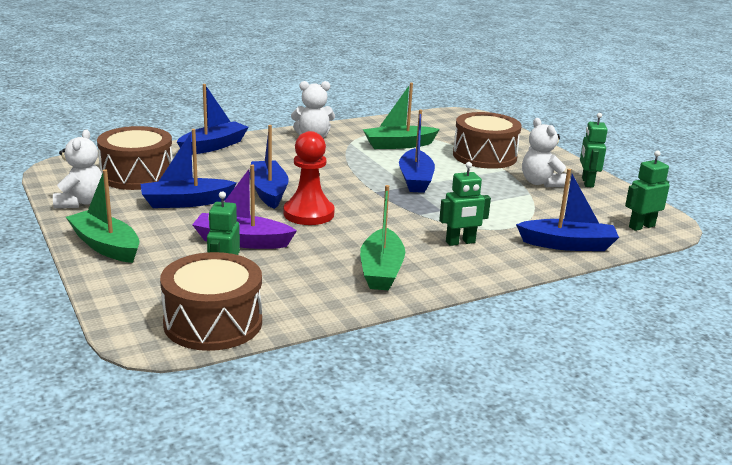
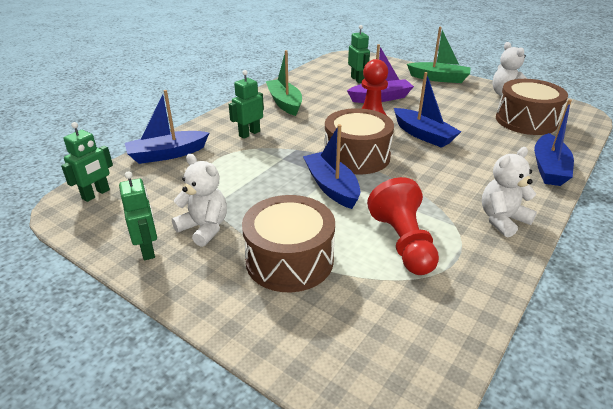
camera: 155 degrees right, 10 degrees up
(186, 202) = (455, 111): blue boat -> none
(213, 323) = (335, 65): brown drum -> brown drum (357, 156)
(398, 145) = (403, 243): green boat -> red pawn

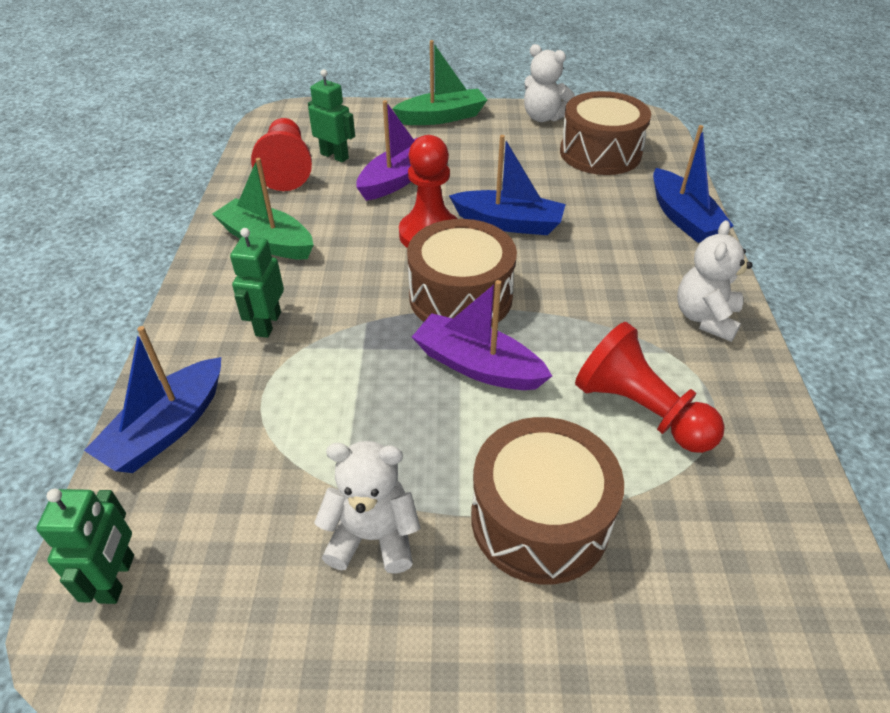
camera: 35 degrees left, 10 degrees up
(148, 249) = (325, 630): green robot -> none
(327, 78) = (287, 168): none -> red pawn
(331, 187) = (477, 366): blue boat -> purple boat

